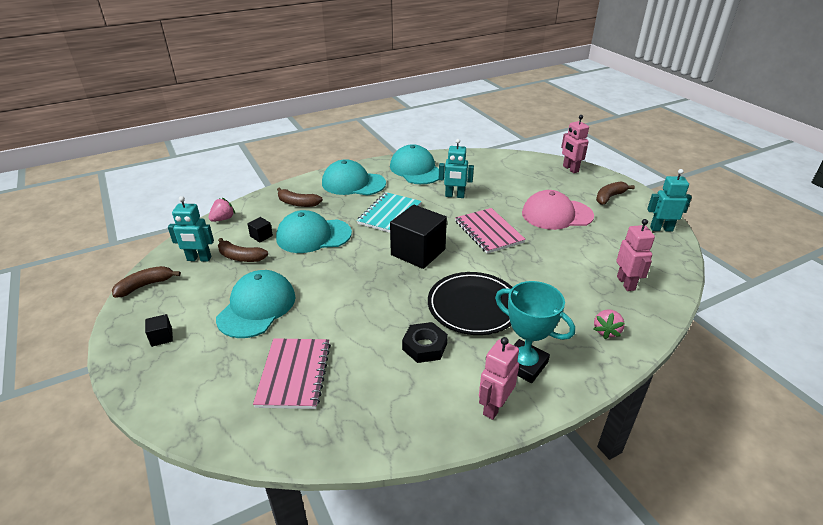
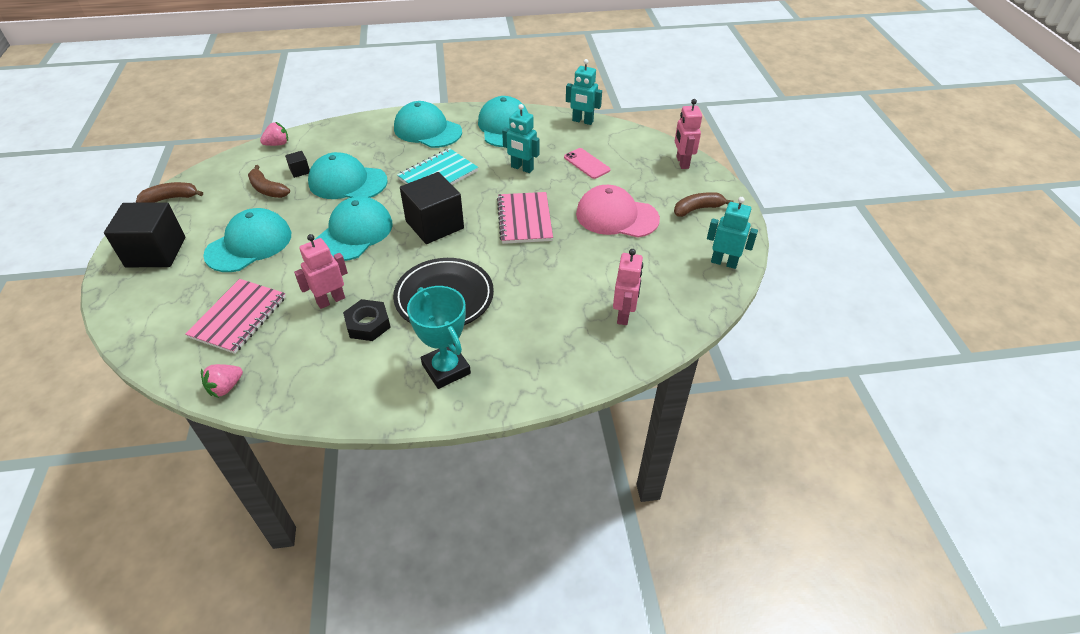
camera: 20 degrees right, 10 degrees up
(161, 337) = (156, 252): black cube -> black cube, size x2.38
(199, 259) = (231, 182): turquoise robot -> turquoise robot (582, 121)
(298, 203) = (357, 142): brown banana -> none
(351, 274) = (354, 233): none -> turquoise cap
(494, 407) = (386, 400): pink robot -> pink robot (330, 300)
(502, 183) = (586, 164): none -> pink phone
(606, 331) = (556, 360): pink strawberry -> pink strawberry (225, 387)

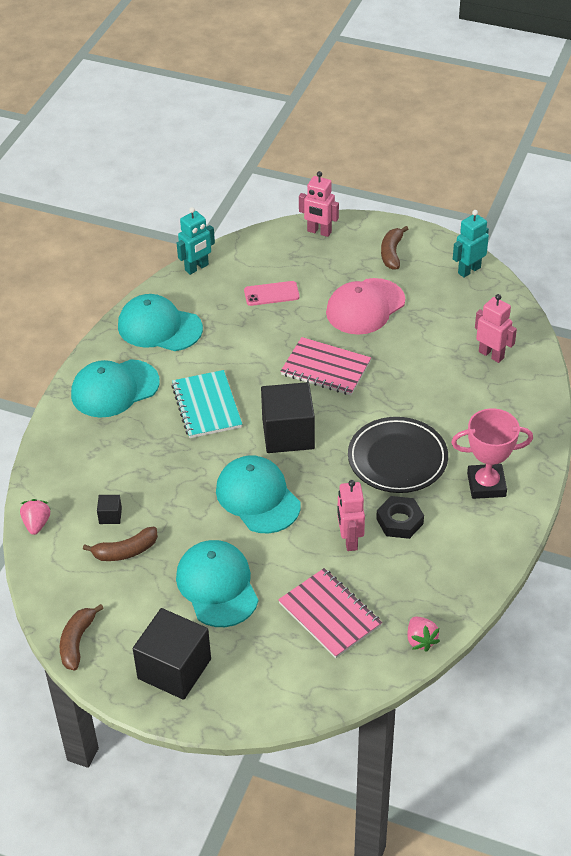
camera: 60 degrees left, 0 degrees up
(347, 182) = (163, 481): turquoise cap -> none
(446, 369) = (486, 485): turquoise trophy -> pink trophy
(522, 168) = (243, 341): turquoise robot -> none

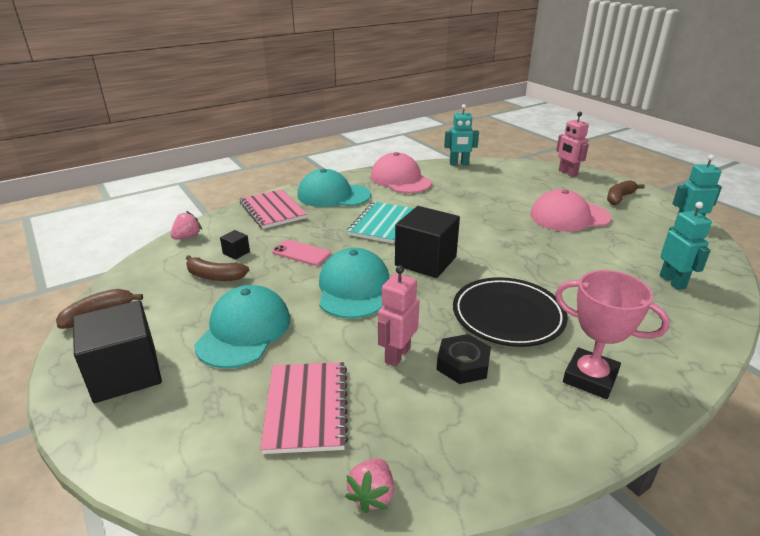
camera: 35 degrees right, 15 degrees down
(159, 327) = (400, 179): turquoise cap -> pink cap
(271, 294) = (499, 189): pink phone -> pink phone (301, 253)
(325, 368) = (500, 237): pink notebook -> pink notebook (272, 211)
(491, 354) = (672, 282): pink robot -> turquoise robot

